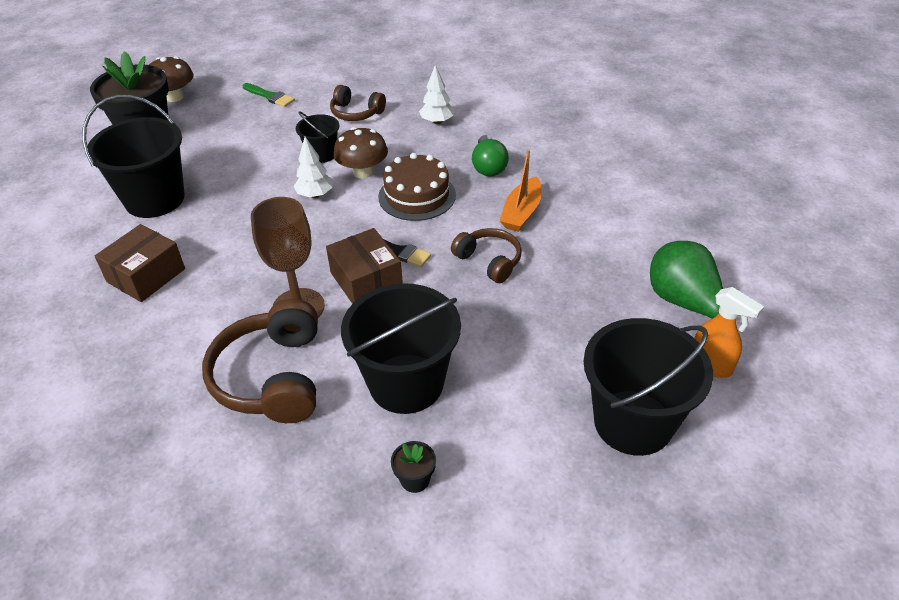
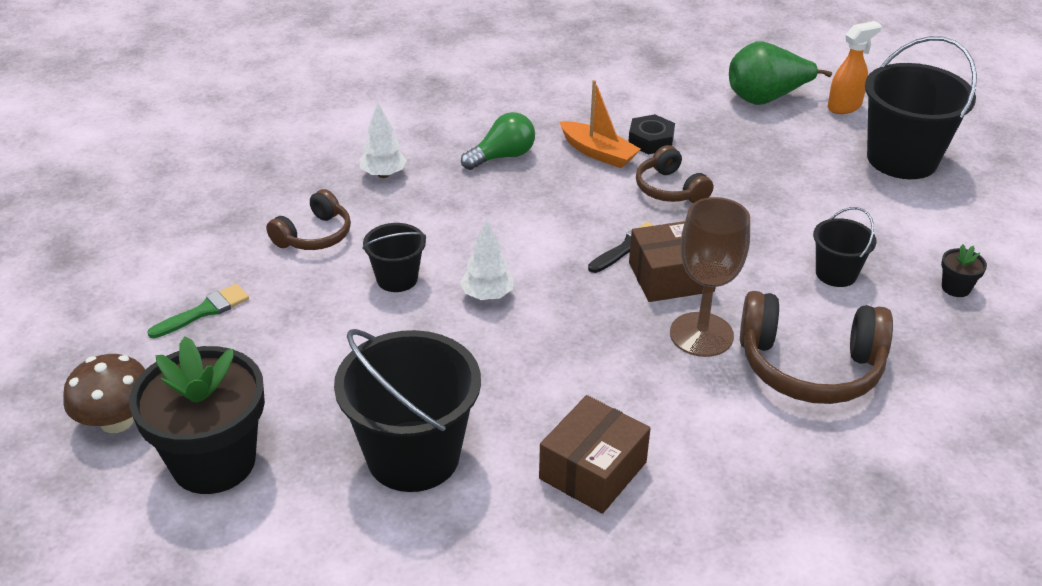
camera: 75 degrees left, 5 degrees down
(146, 275) = (592, 470): brown box -> brown box turned 75 degrees clockwise
(363, 172) = (459, 249): brown mushroom -> none
(406, 383) = (836, 274): black bucket -> black bucket, size x0.52
(417, 195) = (531, 216): brown cake -> none
(488, 166) = (502, 156): green light bulb -> green light bulb turned 45 degrees counterclockwise
(489, 261) = (670, 189): brown headphones -> brown headphones turned 90 degrees counterclockwise
(558, 238) = (651, 140): none -> black nut

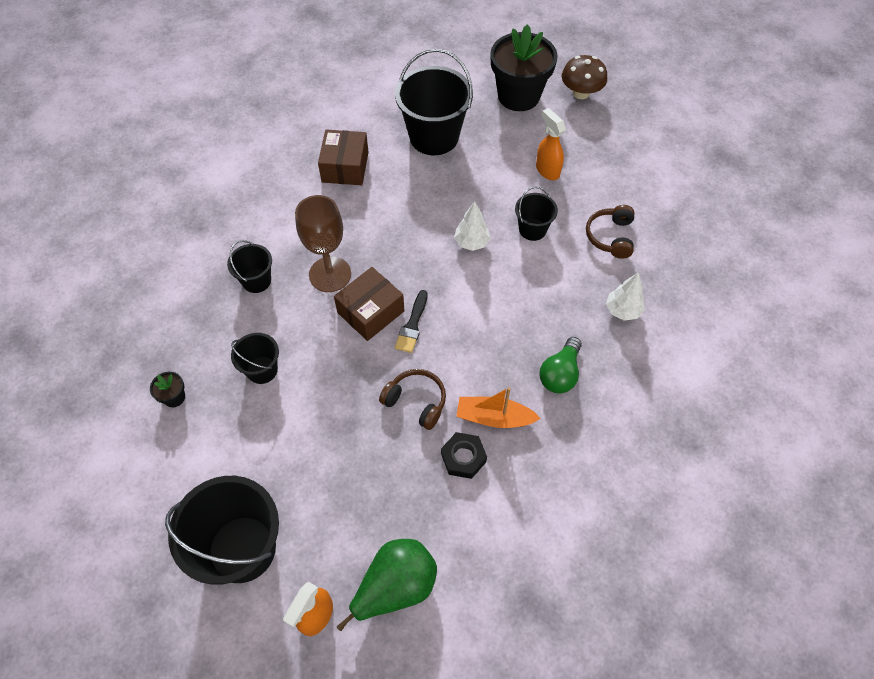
camera: 150 degrees right, 20 degrees up
(204, 311) = (610, 160): green brush -> none
(300, 335) = (547, 170): none -> orange spray bottle
(809, 367) = (256, 281): brown headphones -> black bucket

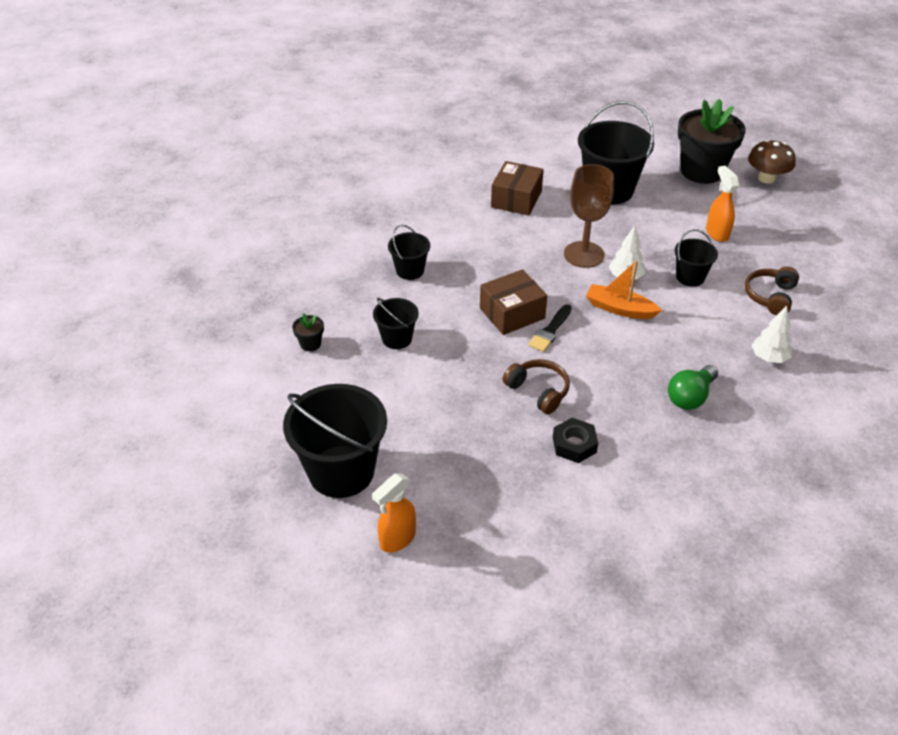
camera: 15 degrees right, 15 degrees down
(330, 274) = (480, 278): brown goblet -> brown goblet (584, 254)
(395, 587) = (480, 533): green pear -> none
(494, 418) = (613, 419): orange boat -> orange boat (620, 309)

